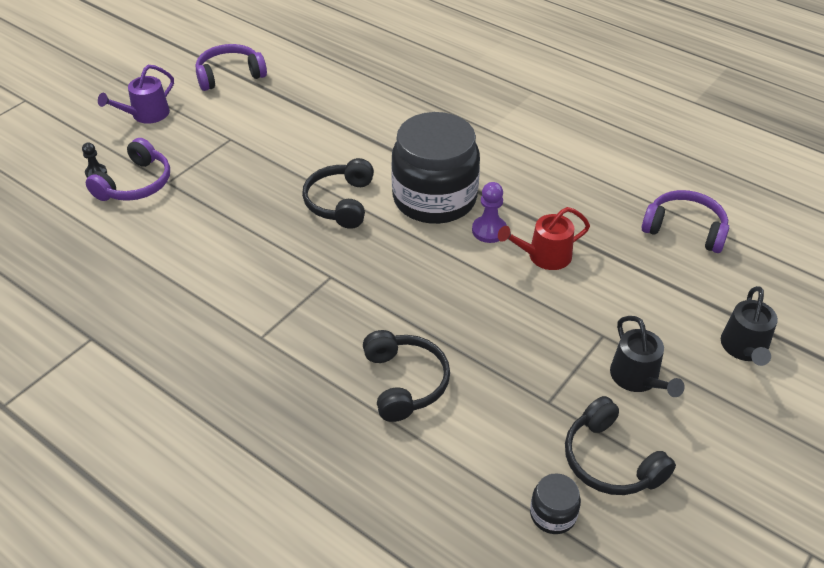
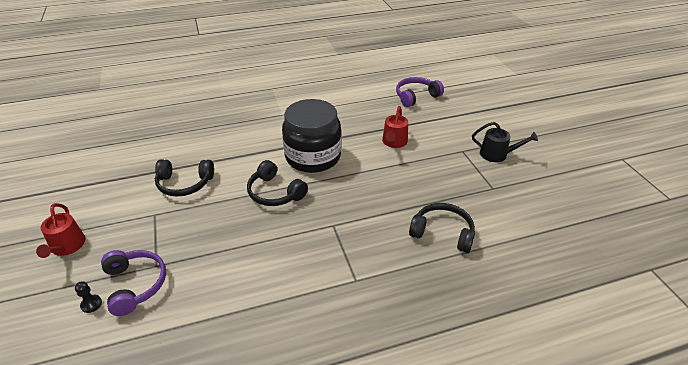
camera: 55 degrees left, 5 degrees down
(146, 114) = (67, 246): purple watering can -> red watering can
(229, 75) = (89, 186): purple headphones -> none
(489, 230) = (358, 150): purple pawn -> none
(553, 514) = (565, 221): black jar -> none
(610, 461) = (542, 187): black headphones -> black headphones (184, 184)
(744, 348) = (500, 118): black watering can -> none

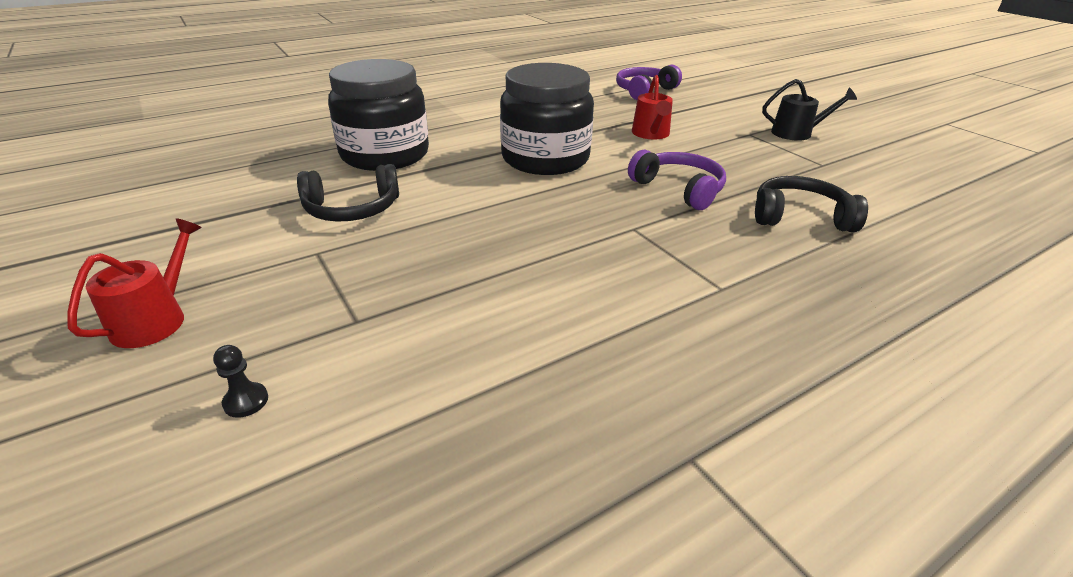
camera: 15 degrees left, 5 degrees down
(67, 246) = (155, 319): red watering can -> red watering can turned 135 degrees counterclockwise
(135, 284) = (328, 355): purple headphones -> purple headphones (679, 189)
(220, 140) = (385, 154): none -> black jar
(275, 193) = (513, 203): black headphones -> none

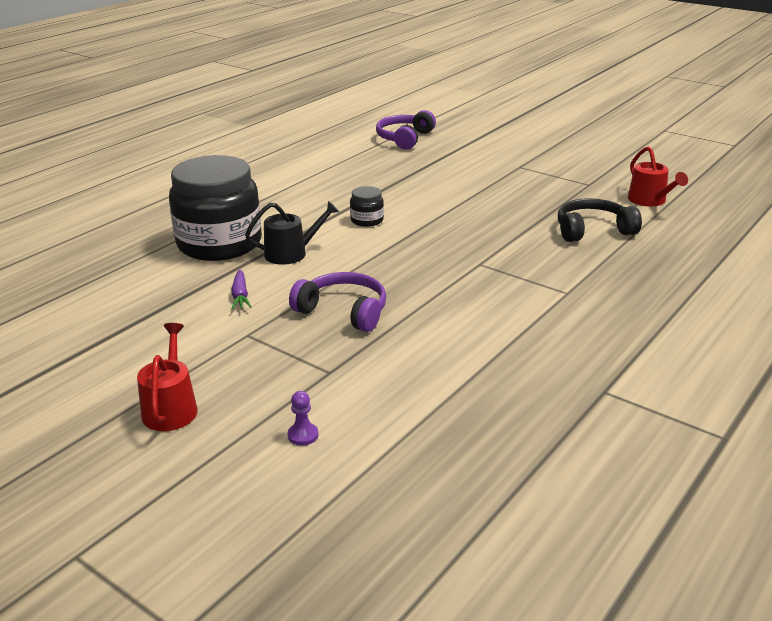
camera: 20 degrees left, 5 degrees down
(246, 401) = (303, 435): black pawn -> purple pawn
(352, 209) = (240, 296): black headphones -> purple carrot
(545, 159) = (367, 220): black jar -> black jar, size x0.41
(651, 134) = (439, 181): red watering can -> red watering can (649, 200)
(679, 189) = (493, 225): purple headphones -> purple headphones (344, 311)
(796, 133) = (555, 159): black watering can -> black watering can (291, 253)

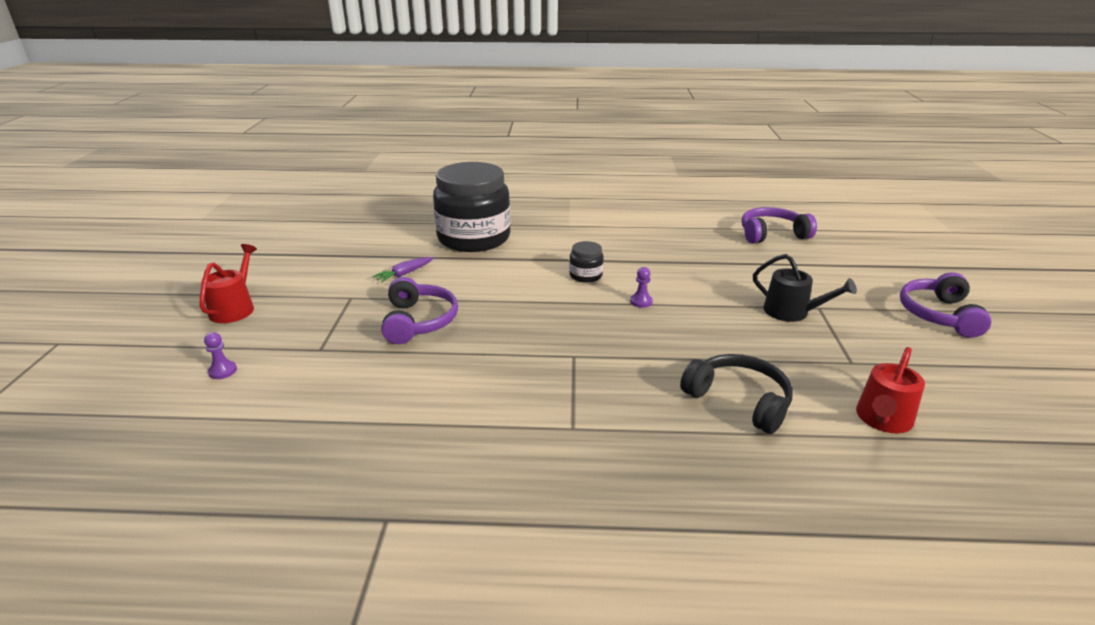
camera: 55 degrees right, 0 degrees up
(171, 408) = (234, 308): red watering can -> red watering can turned 45 degrees counterclockwise
(291, 253) = (489, 267): black watering can -> black watering can (791, 312)
(436, 215) = (641, 301): none -> purple pawn
(568, 142) = (938, 315): none -> purple headphones

